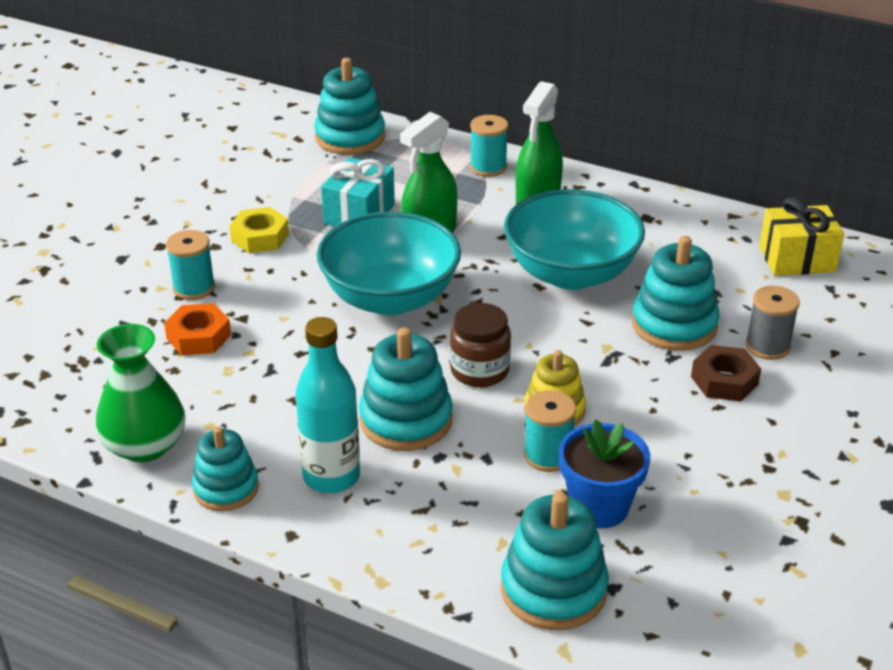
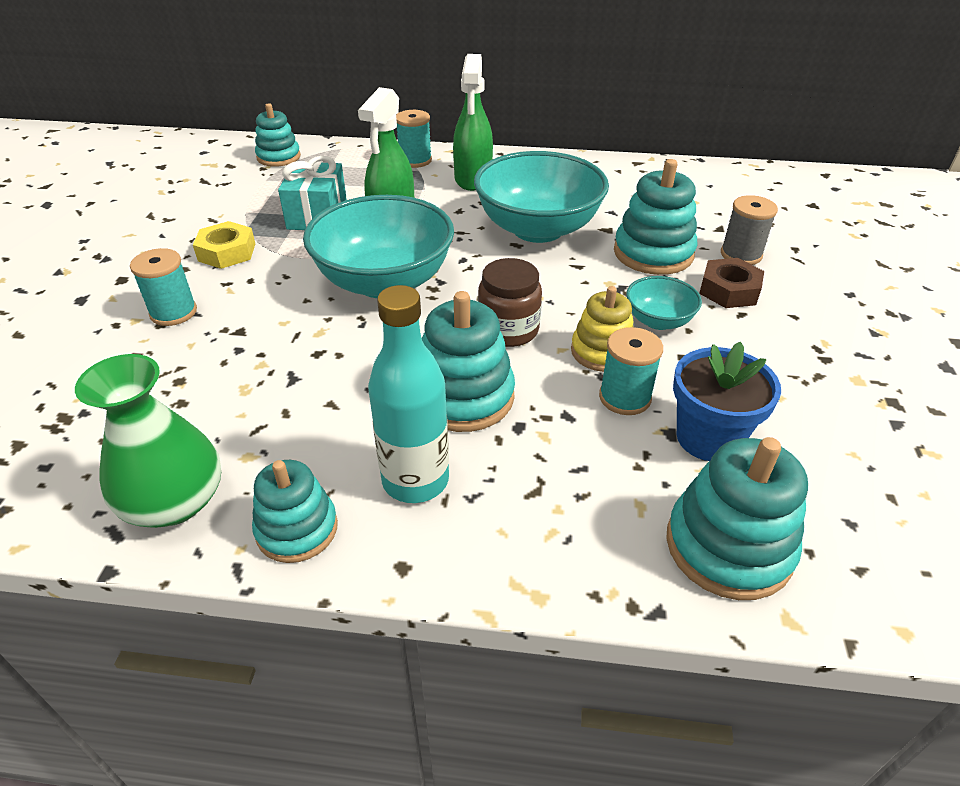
camera: 20 degrees left, 5 degrees up
(199, 336) = (197, 360): orange nut -> none
(350, 137) = (278, 157): turquoise stacking toy -> turquoise stacking toy, size x0.66
(629, 394) = (658, 321): none -> turquoise bowl
(797, 259) = (710, 185): yellow gift -> none

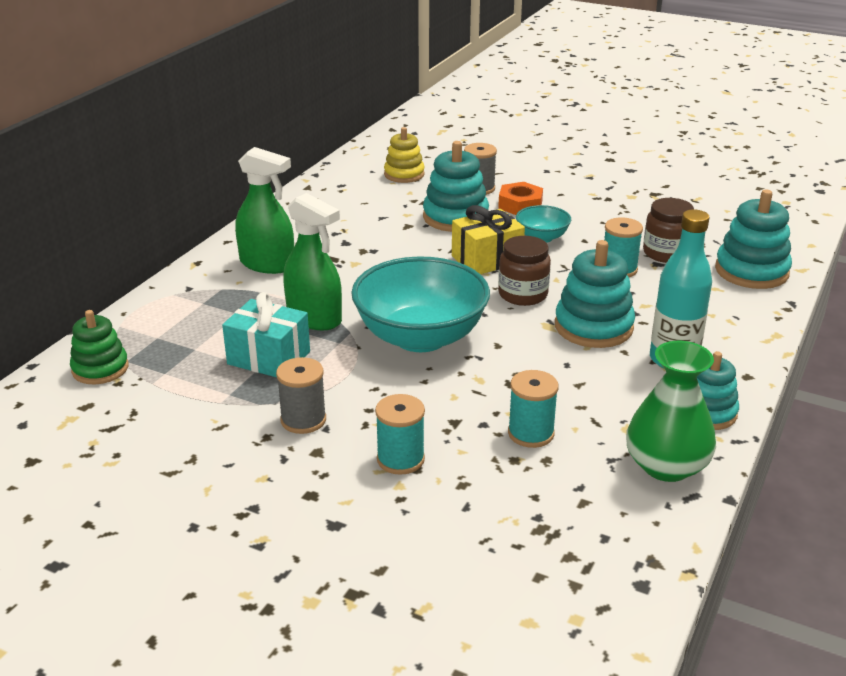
camera: 70 degrees left, 10 degrees down
(227, 252) = (303, 420): yellow nut -> grey spool
(278, 157) = (100, 369): turquoise stacking toy -> green stacking toy
(415, 160) = (197, 287): turquoise spool -> turquoise spool (531, 433)
(537, 229) = (385, 253): turquoise bowl -> none
(571, 291) = (486, 259): none -> yellow gift
(602, 351) = (567, 265): yellow stacking toy -> yellow stacking toy (404, 174)
(708, 438) = (666, 253): blue flower pot -> brown jar
(729, 290) = (520, 205): brown nut -> orange nut

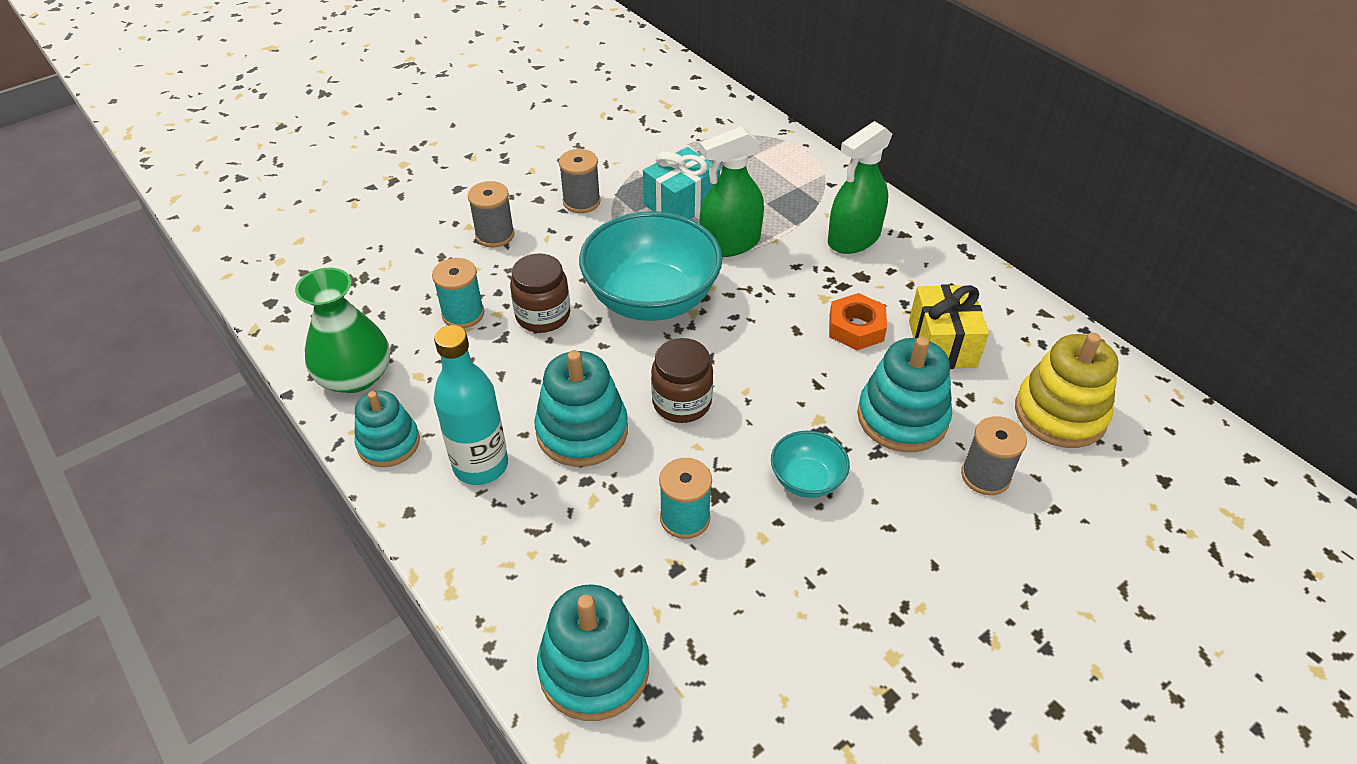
camera: 115 degrees right, 15 degrees up
(100, 369) = (724, 123): green stacking toy -> none
(400, 459) = (495, 235): turquoise spool -> grey spool
(404, 174) = (1060, 413): yellow stacking toy -> yellow stacking toy, size x1.50
(486, 259) = (776, 404): yellow gift -> yellow gift (942, 344)
(520, 205) = (914, 499): orange nut -> orange nut (856, 328)
(666, 253) = (696, 594): brown jar -> brown jar (543, 315)

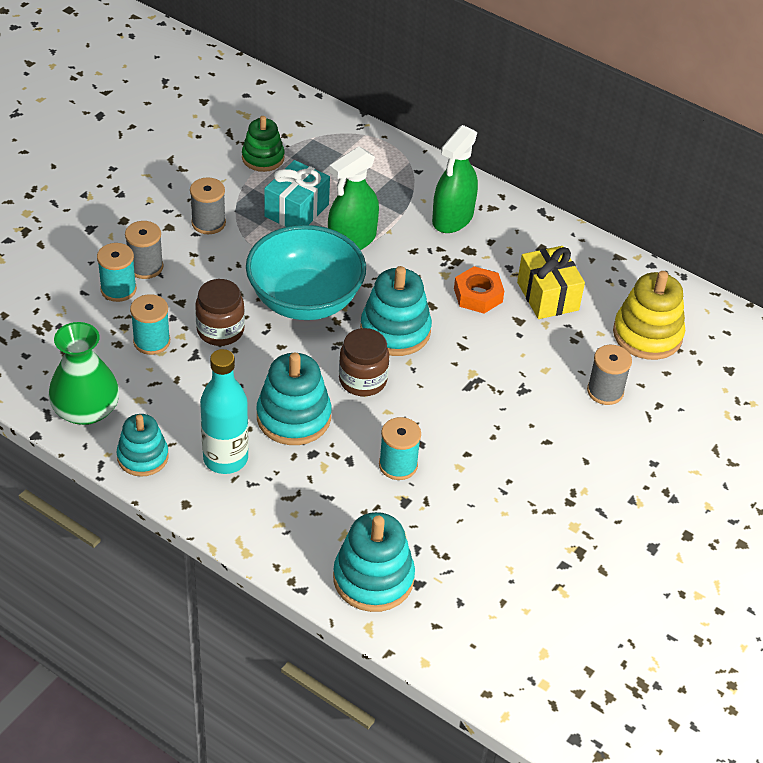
camera: 20 degrees left, 0 degrees up
(455, 253) = (118, 289): none -> turquoise spool
(667, 147) = (263, 158): none -> green stacking toy
(807, 480) = (478, 420): turquoise bowl -> none
(902, 417) = (534, 360): turquoise stacking toy -> turquoise stacking toy (395, 331)

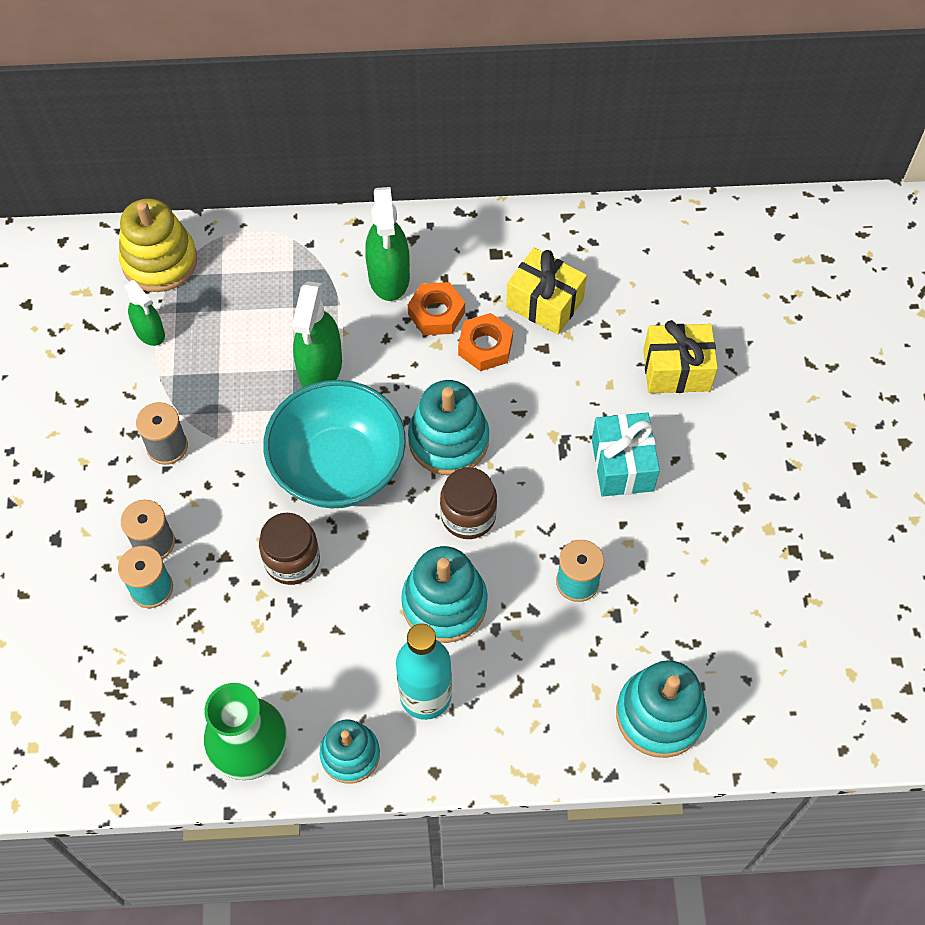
camera: 35 degrees left, 15 degrees up
(151, 341) = (239, 622): turquoise spool -> none
(263, 158) = (150, 332): green stacking toy -> green spray bottle
(296, 210) = (238, 371): turquoise gift -> turquoise gift (622, 465)
(463, 257) = (436, 313): none -> orange nut
(605, 391) = (676, 370): grey spool -> yellow gift
(647, 334) = (659, 283): yellow stacking toy -> yellow stacking toy (159, 261)

